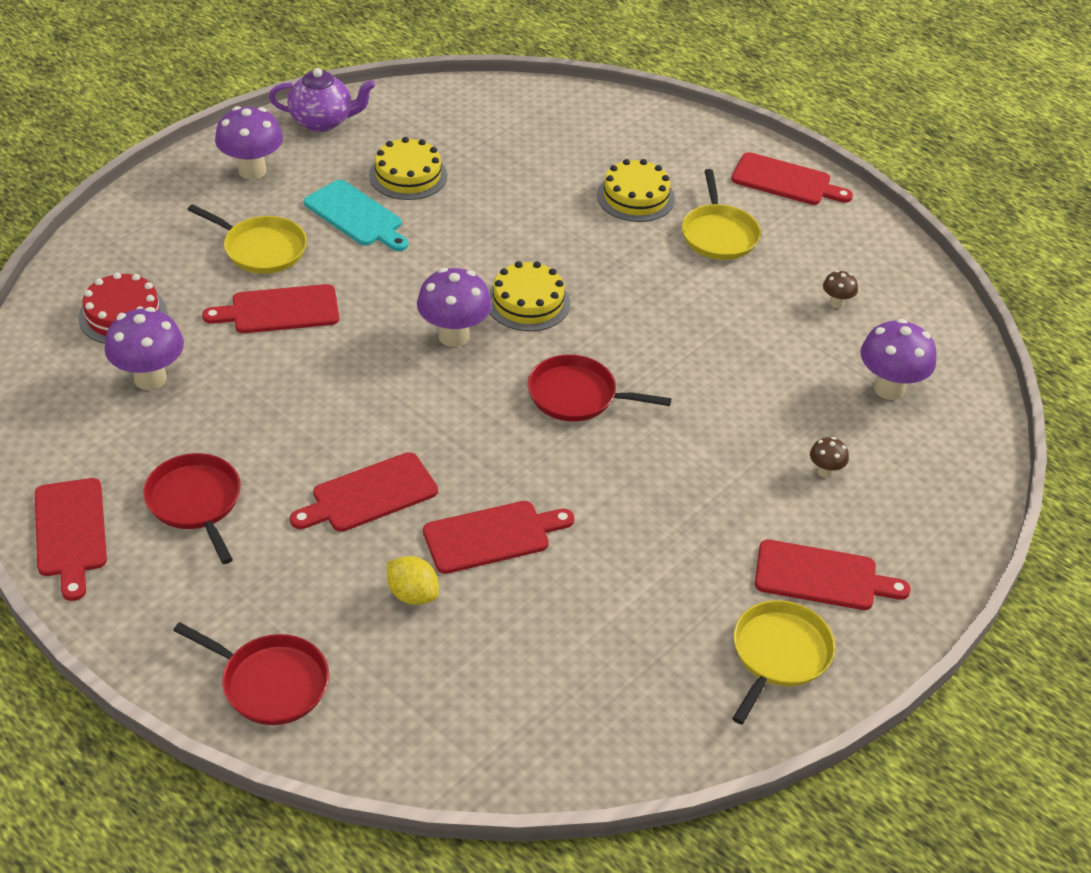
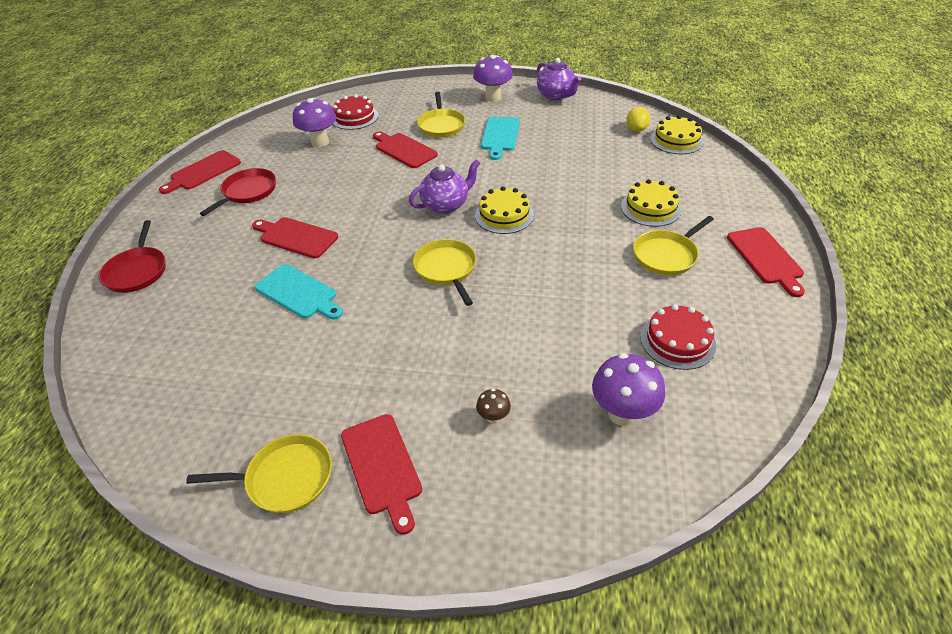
camera: 60 degrees right, 0 degrees up
(408, 175) = (552, 134): yellow cake -> yellow cake (676, 140)
(412, 594) = (231, 286): yellow lemon -> yellow lemon (636, 129)
(453, 336) = (446, 205): purple mushroom -> purple teapot
(492, 536) = (298, 293): red cutting board -> turquoise cutting board
(576, 395) = (446, 269): red pan -> yellow pan
(836, 303) = (677, 341): brown mushroom -> red cake

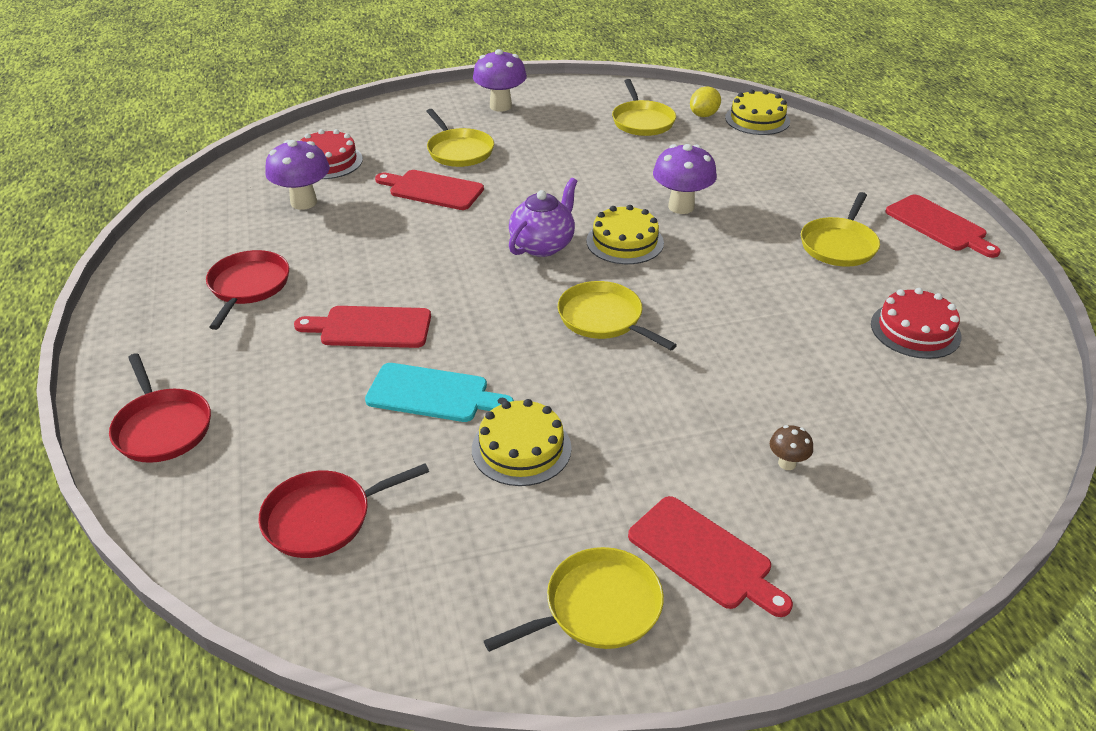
camera: 25 degrees left, 5 degrees down
(176, 357) = (323, 518): none -> red pan
(203, 172) = (152, 274): red cutting board -> none
(500, 136) = (546, 150): turquoise cutting board -> none
(556, 95) = (579, 91): purple teapot -> none
(585, 126) = (642, 121): none -> yellow pan
(622, 413) = (916, 418): purple mushroom -> purple mushroom (681, 207)
(636, 129) = (704, 115): yellow lemon -> yellow lemon turned 60 degrees clockwise
(650, 208) = (785, 199): yellow cake -> yellow cake (521, 448)

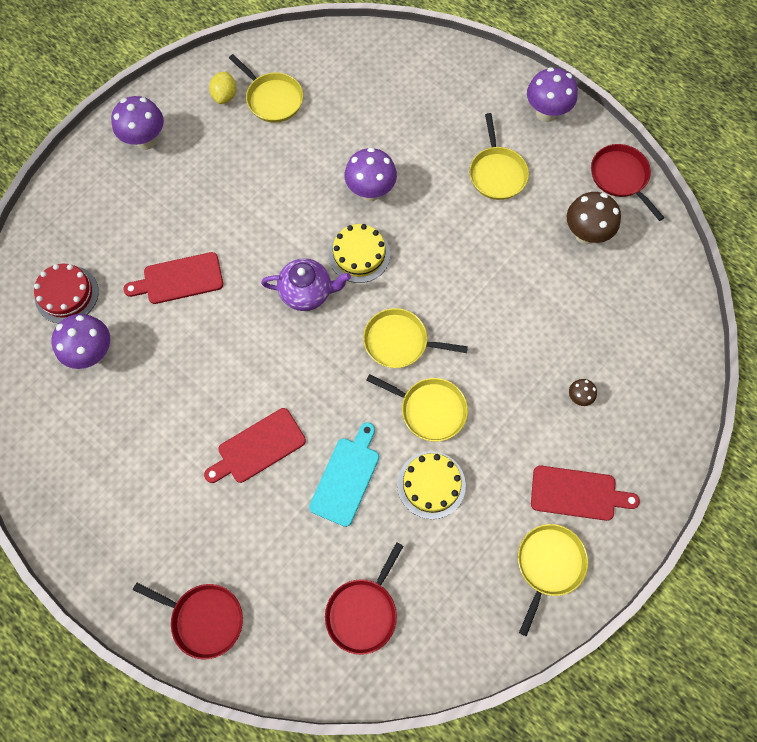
camera: 35 degrees left, 30 degrees up
(248, 286) = (137, 465): red pan -> red pan (620, 177)
(433, 394) = (346, 477): turquoise cutting board -> turquoise cutting board turned 45 degrees counterclockwise
(459, 151) = (160, 219): yellow pan -> yellow pan (430, 410)
(543, 245) = (307, 292): purple teapot -> purple teapot turned 90 degrees clockwise
(704, 115) = (313, 64): yellow lemon -> yellow lemon (225, 96)
(757, 119) = (356, 48): yellow cake -> none
(915, 330) = (585, 234): red cake -> brown mushroom
(939, 225) = (546, 113): red cutting board -> purple mushroom

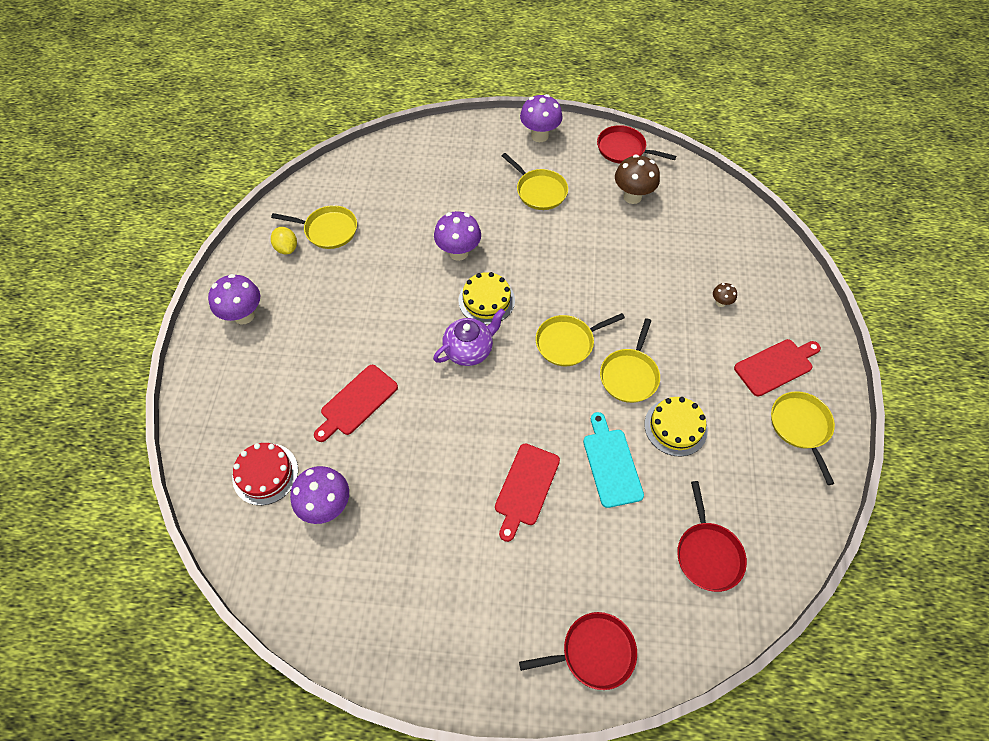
camera: 35 degrees left, 10 degrees down
(430, 410) = (629, 375): yellow pan -> yellow pan turned 120 degrees clockwise

